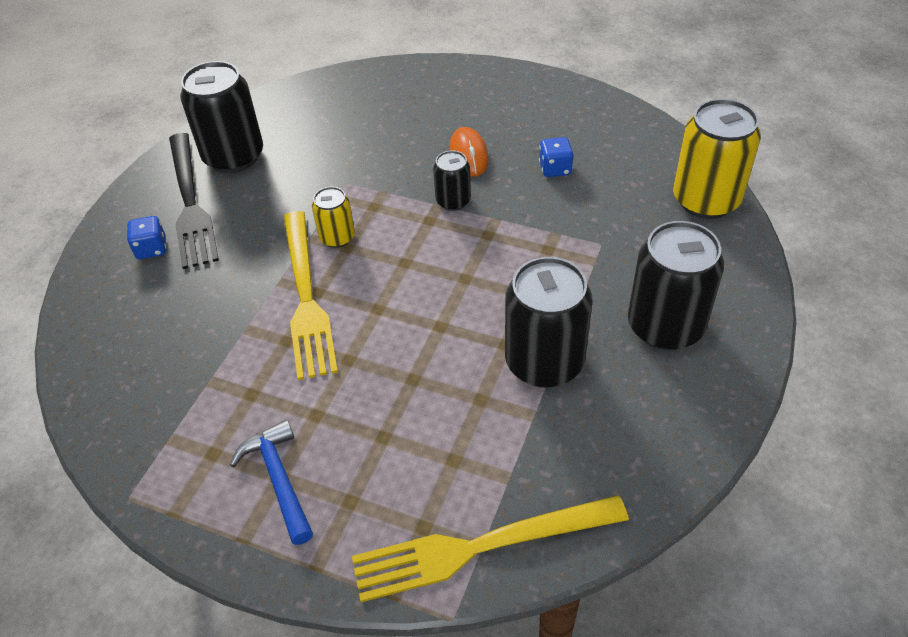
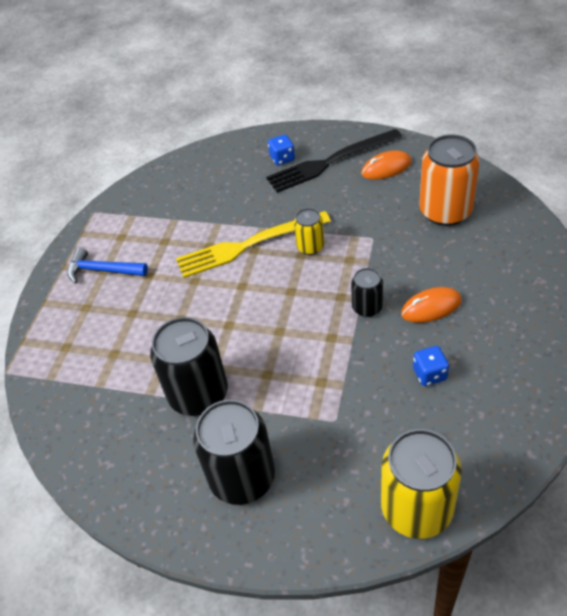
camera: 85 degrees right, 0 degrees up
(234, 157) = (386, 168): black can -> orange mouse
(279, 479) = (102, 270): blue hammer -> blue hammer turned 135 degrees counterclockwise
(333, 123) = (445, 211): none -> orange can
(481, 546) = (50, 379): yellow fork -> none

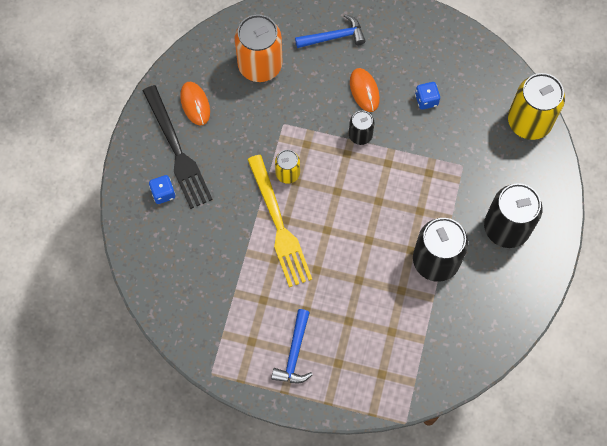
camera: 95 degrees left, 20 degrees up
(502, 272) = (334, 37): none -> blue hammer

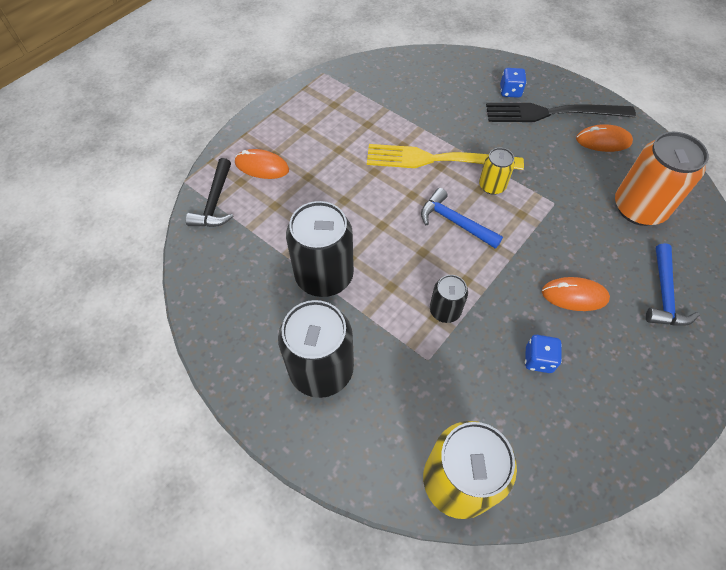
camera: 115 degrees right, 10 degrees down
(294, 353) = (303, 128): blue hammer -> blue hammer (454, 222)
(357, 365) = (262, 166): none -> orange mouse
(360, 135) = (513, 267): black can -> black can (445, 310)
(413, 382) = (215, 202): none -> black hammer

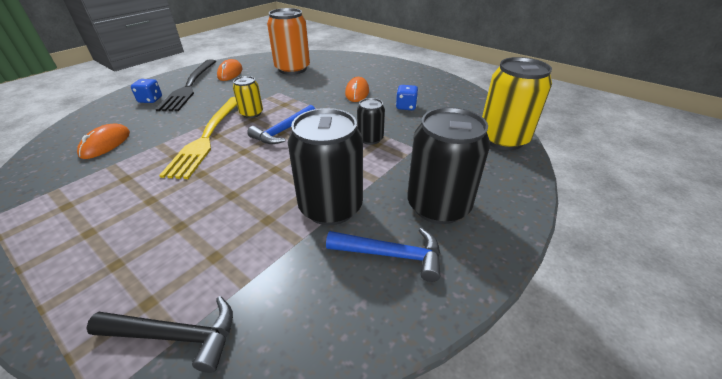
camera: 90 degrees left, 20 degrees down
(262, 166) = (132, 277): orange mouse -> orange mouse (106, 144)
(664, 294) = (356, 69): blue hammer -> blue hammer (392, 255)

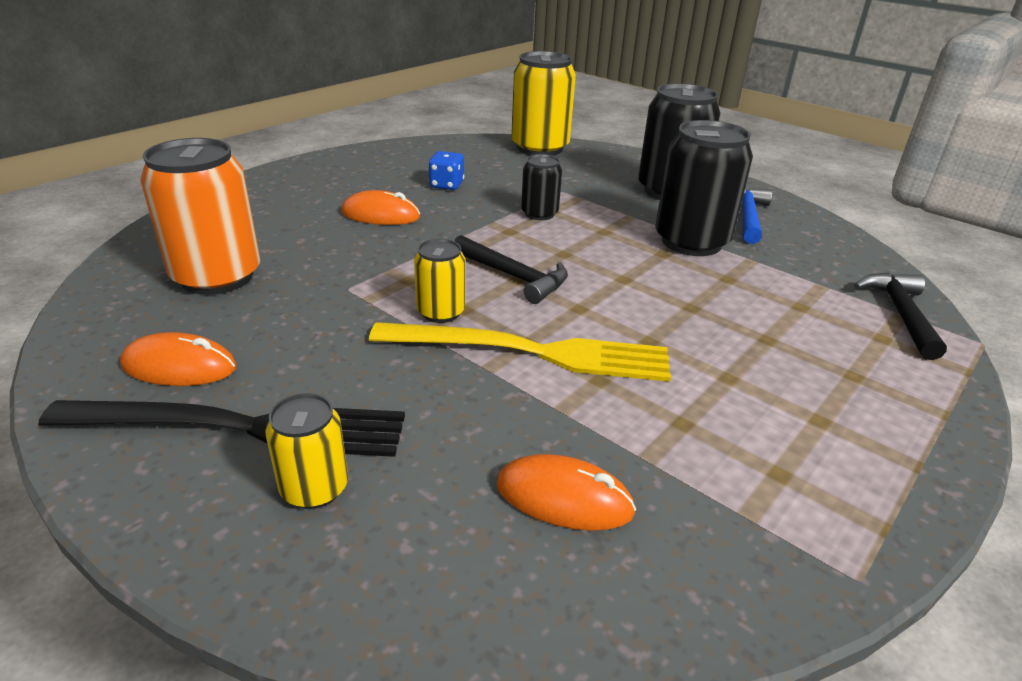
camera: 90 degrees left, 5 degrees down
(150, 100) = (314, 488): blue dice -> yellow can
(283, 131) = (514, 276): blue hammer -> black hammer

